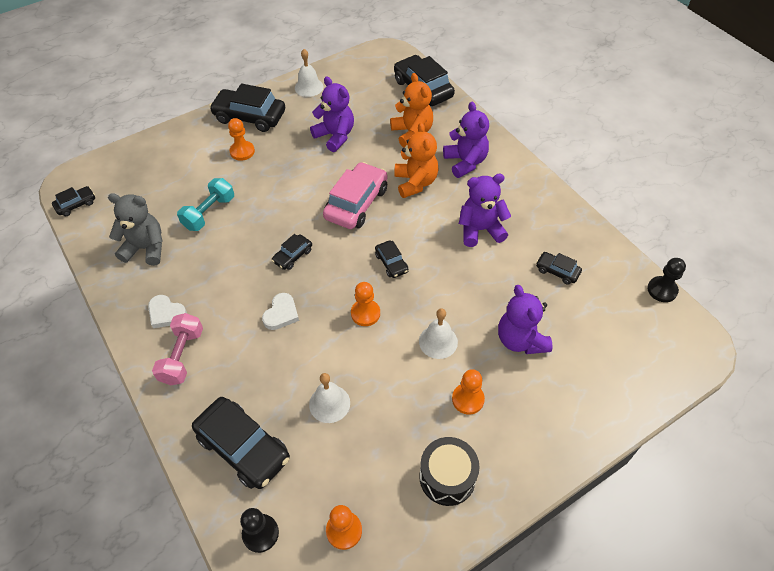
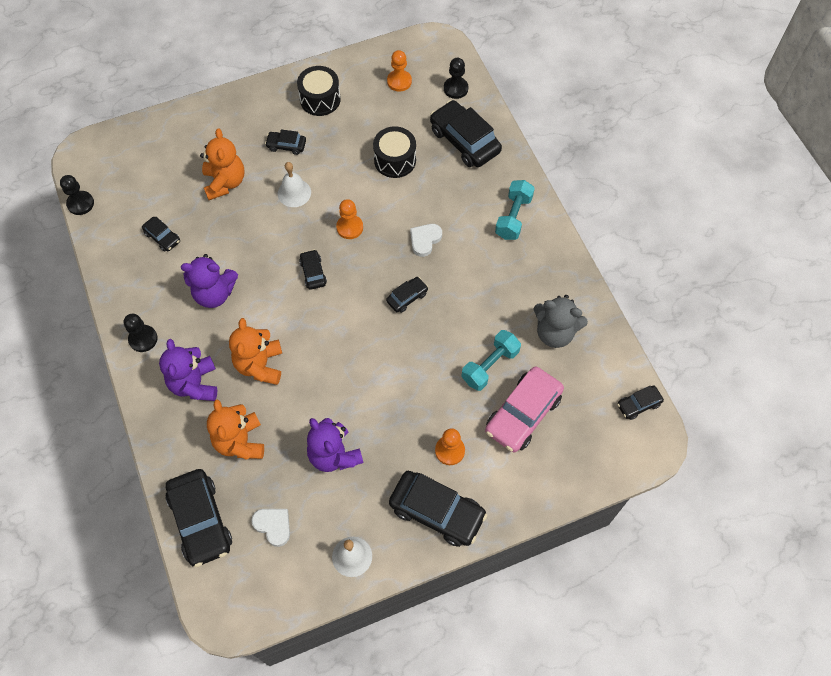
camera: 170 degrees left, 10 degrees up
(166, 313) = (529, 258): white heart -> white heart (273, 526)
(182, 356) = (513, 217): pink dumbbell -> turquoise dumbbell
(329, 403) = (395, 160): white bell -> black drum
(356, 203) = (331, 349): pink car -> pink car (523, 414)
(468, 399) = (286, 145): orange pawn -> black car
(520, 340) = (225, 182): purple teddy bear -> orange teddy bear
(526, 185) = (143, 339): none -> black pawn

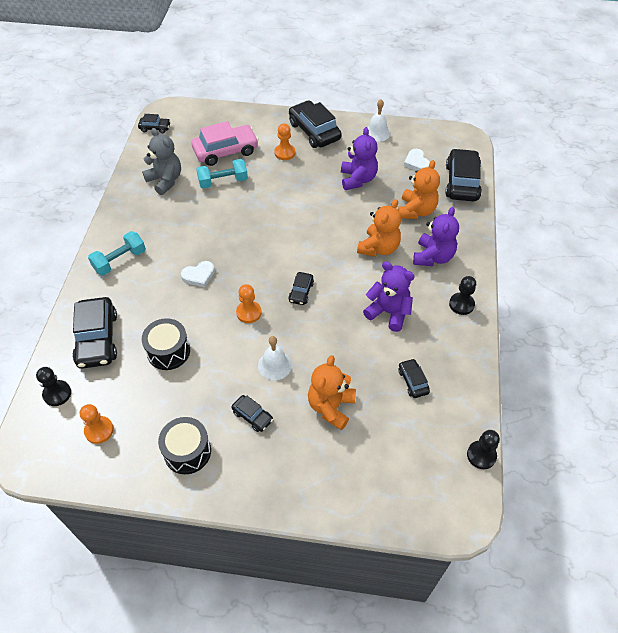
camera: 150 degrees left, 10 degrees down
(407, 297) = (244, 243): black car -> none

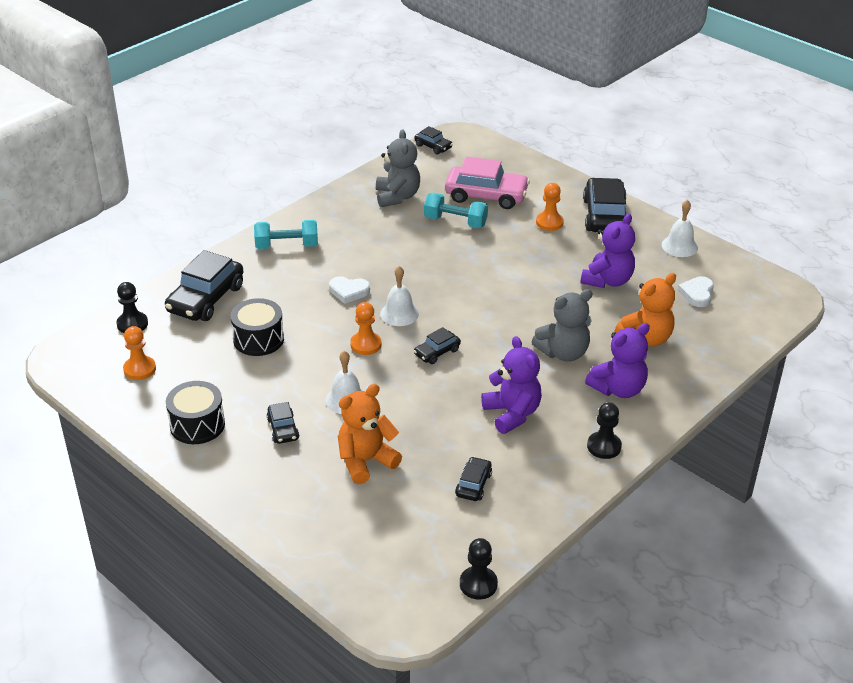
camera: 35 degrees right, 15 degrees down
(249, 275) = (399, 314): none -> white bell
(379, 248) = (563, 353): orange teddy bear -> grey teddy bear
(462, 182) = (734, 336): black car -> none

